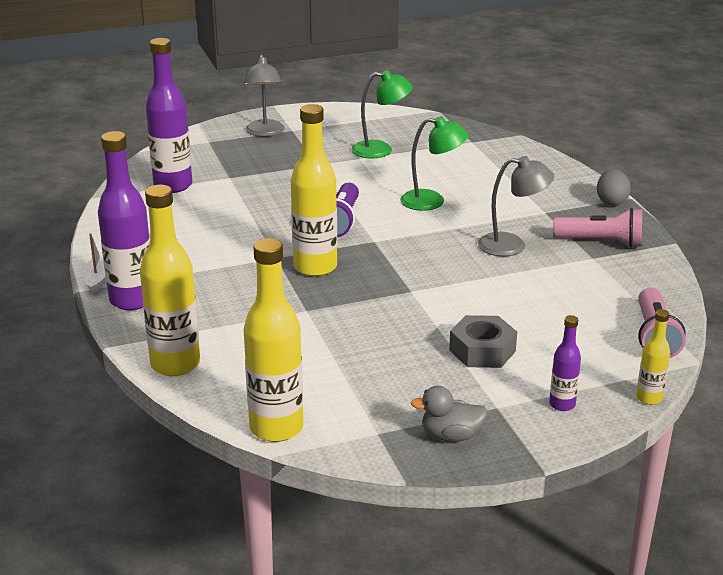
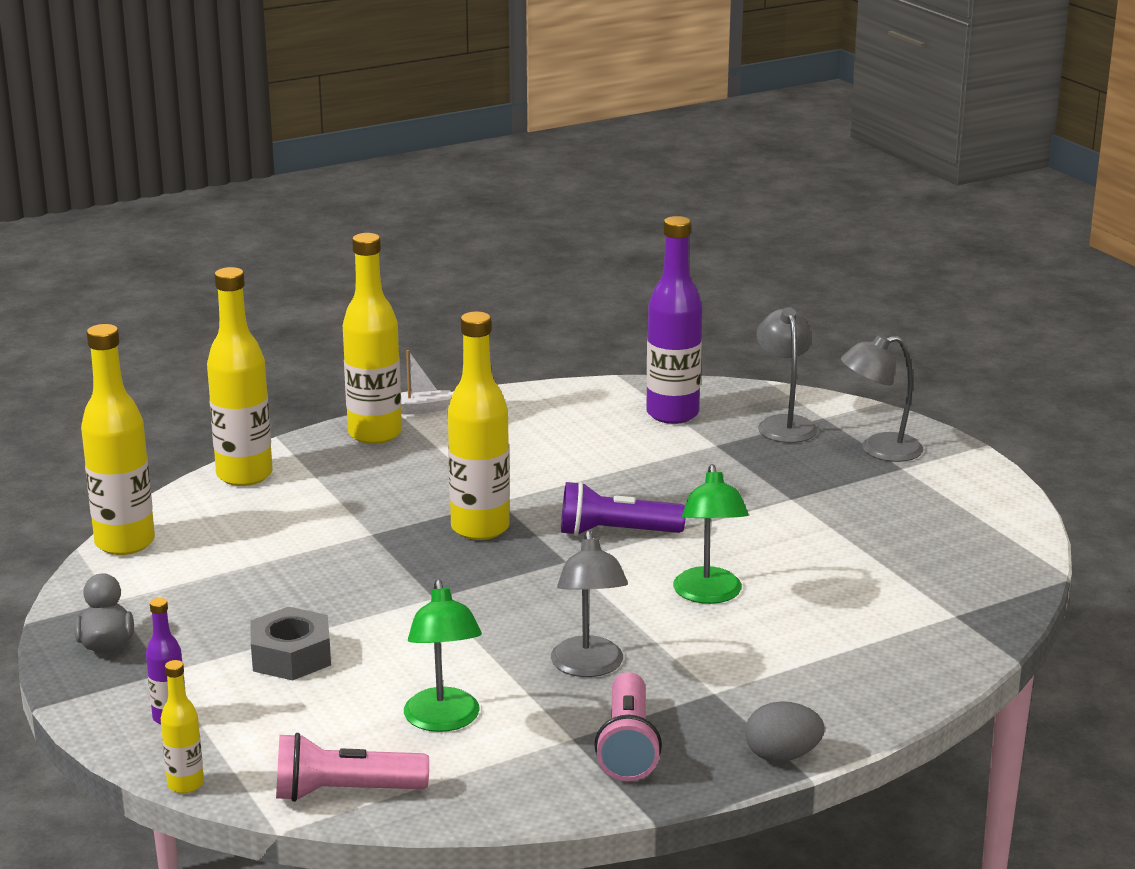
camera: 80 degrees right, 5 degrees down
(132, 300) = (375, 434): purple bottle -> yellow bottle
(211, 154) = (784, 424): none -> grey lamp
(381, 150) = (871, 541): green lamp -> green lamp (444, 721)

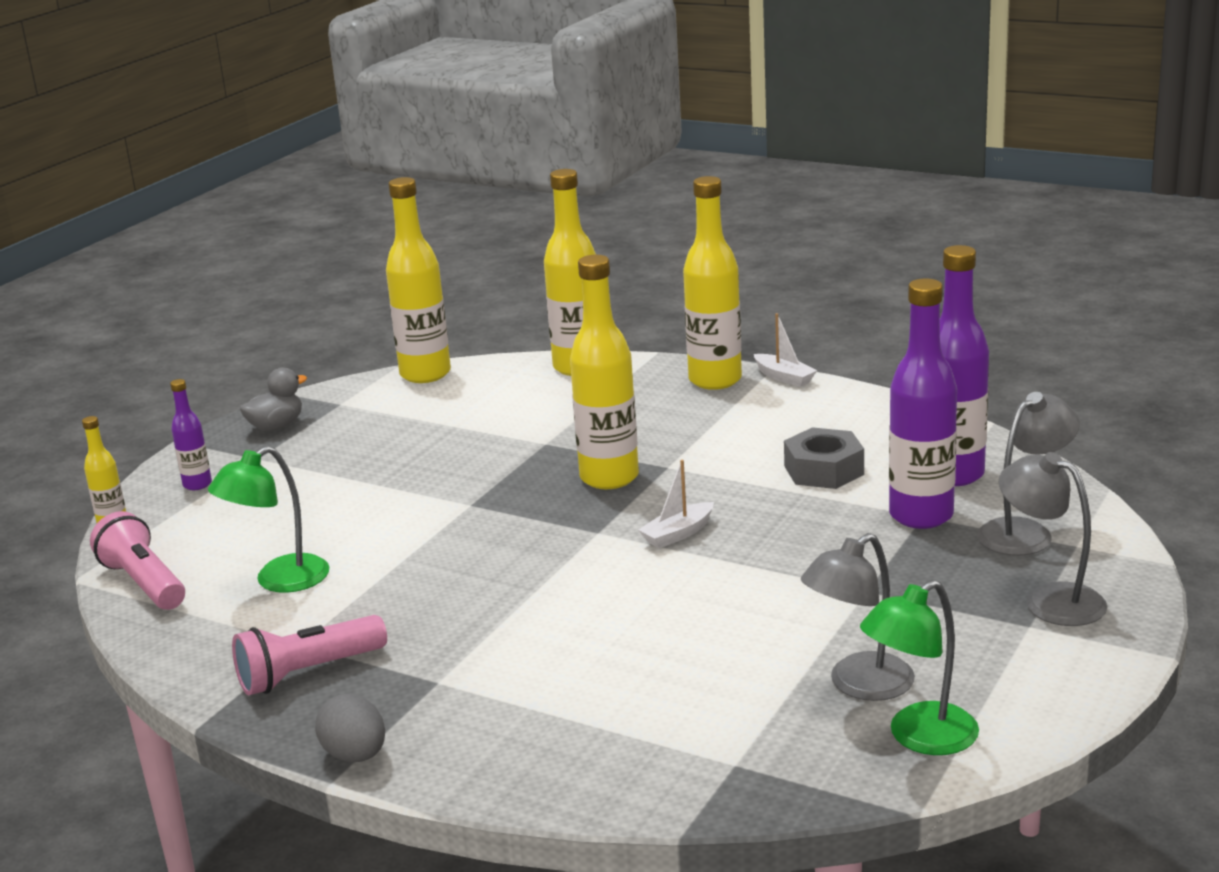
camera: 60 degrees right, 0 degrees up
(291, 656) = (322, 489): grey nut -> grey nut (823, 470)
(588, 667) = (423, 608): grey lamp -> grey lamp (859, 685)
(616, 532) = (678, 534): purple flashlight -> white boat
(709, 595) = (615, 617): green lamp -> green lamp (919, 737)
(715, 445) = (921, 516): none -> purple bottle

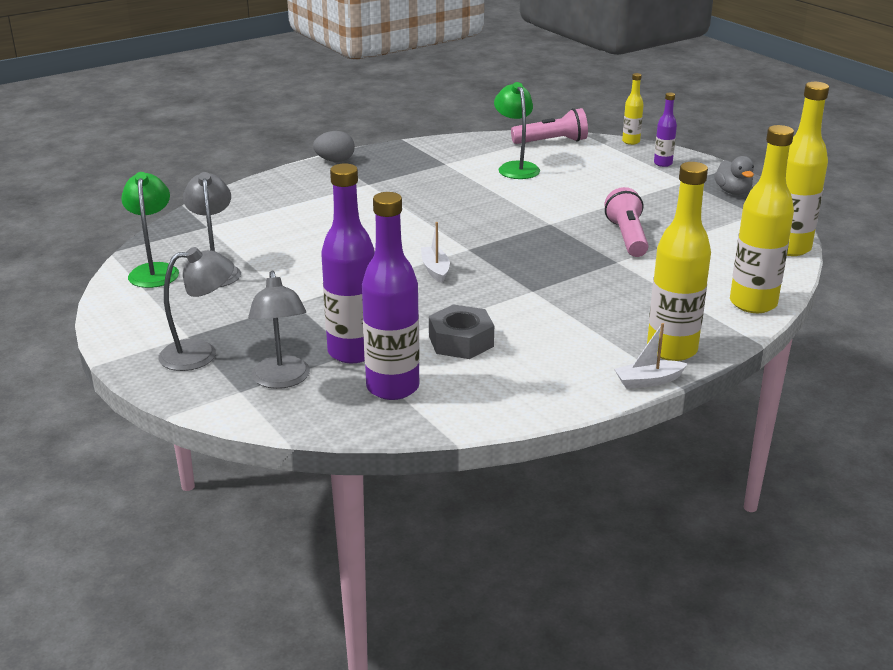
camera: 115 degrees right, 5 degrees up
(308, 673) = (415, 161): pink flashlight -> pink flashlight (627, 237)
(609, 478) = (538, 269): yellow bottle -> none

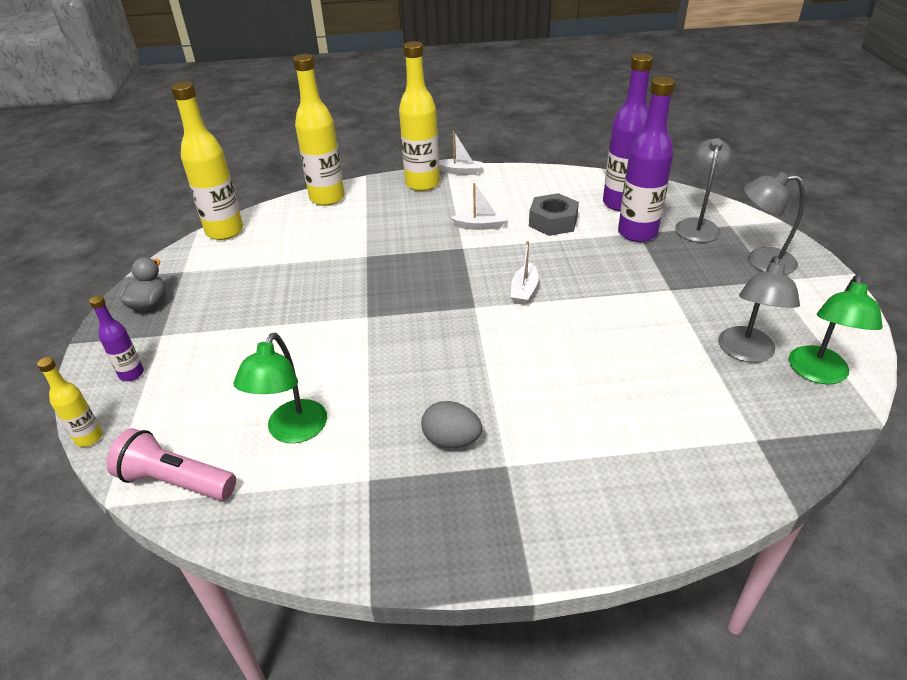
camera: 150 degrees left, 10 degrees up
(335, 161) = (522, 559): grey egg -> grey egg (451, 440)
(539, 316) = (480, 226): none -> white boat
(627, 237) = (323, 278): pink flashlight -> none

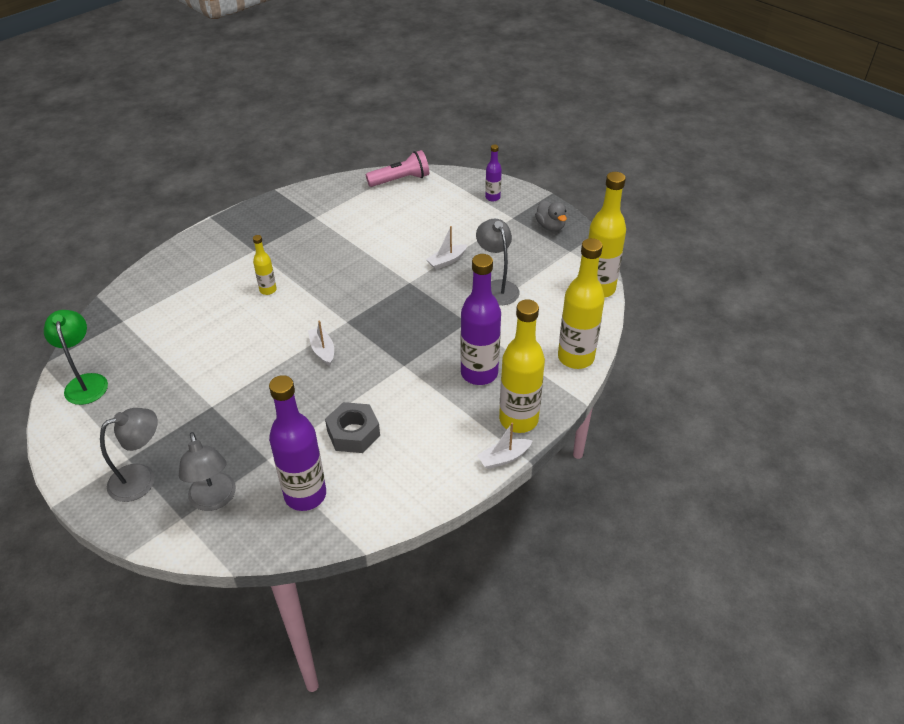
camera: 140 degrees right, 5 degrees up
(89, 438) = (464, 173): yellow bottle -> yellow bottle (268, 290)
(292, 431) = (374, 215): green lamp -> none
(451, 440) = (290, 247): grey egg -> none
(480, 226) = (412, 395): white boat -> white boat (447, 261)
(637, 233) = (268, 458): purple bottle -> purple bottle (479, 373)
(746, 353) = (138, 375): grey lamp -> grey lamp (497, 287)

